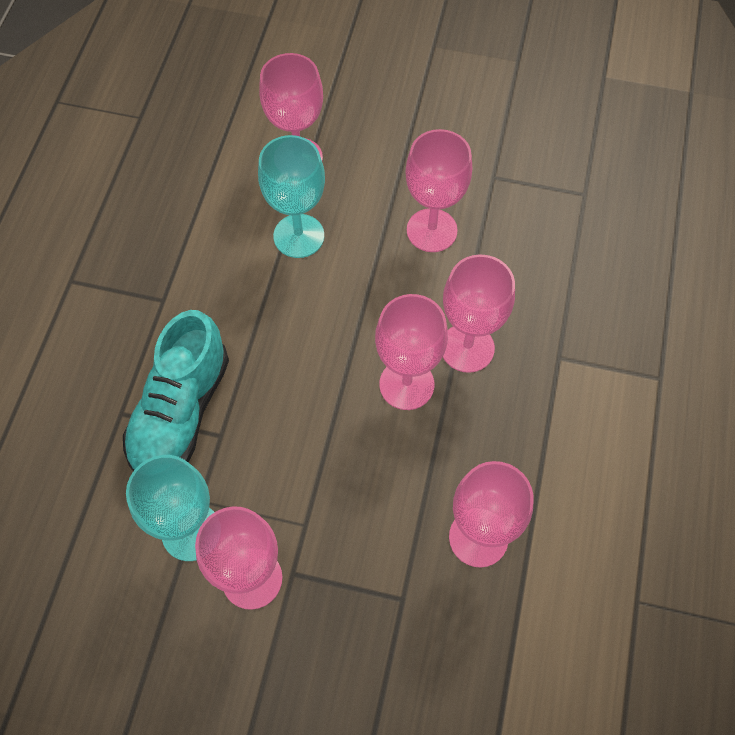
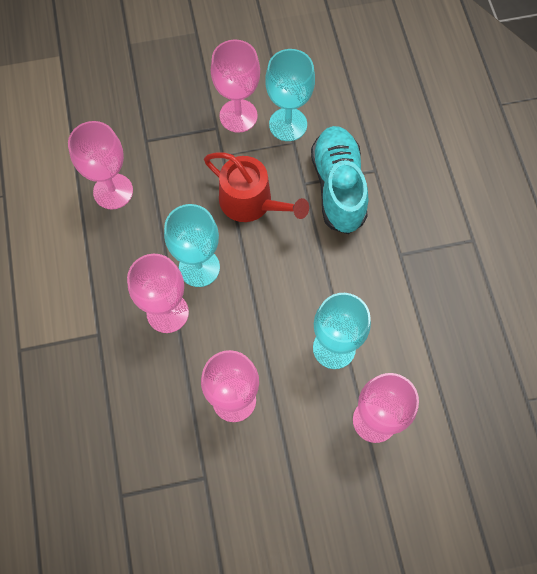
camera: 155 degrees right, 5 degrees up
(301, 439) = (251, 202): none -> red watering can
(406, 384) = (199, 267): pink goblet -> turquoise goblet

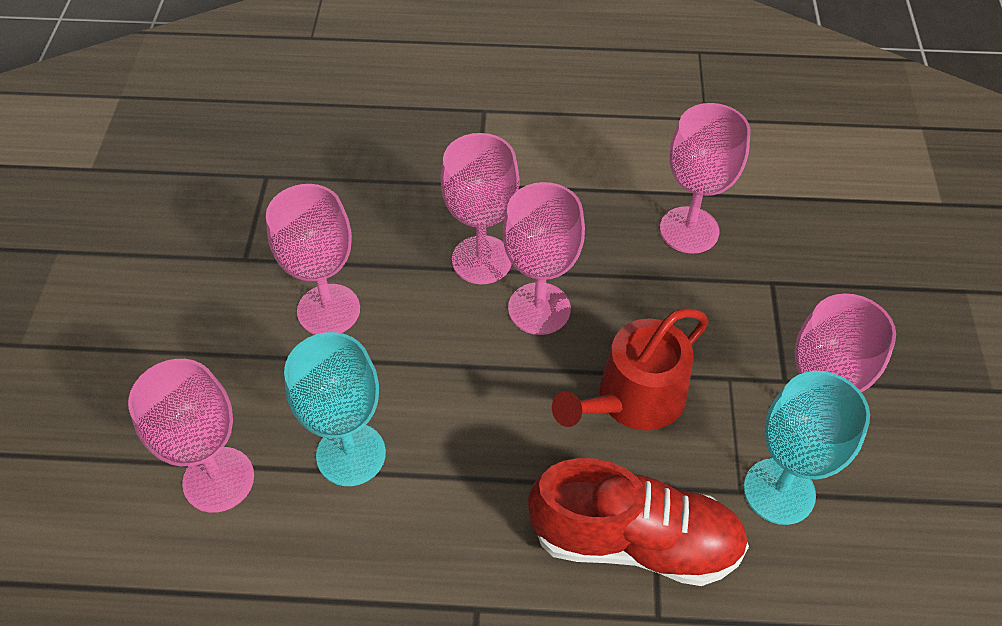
camera: 105 degrees right, 15 degrees down
(199, 267) = (539, 308): turquoise goblet -> pink goblet
(338, 187) = (634, 541): turquoise shoe -> red shoe

